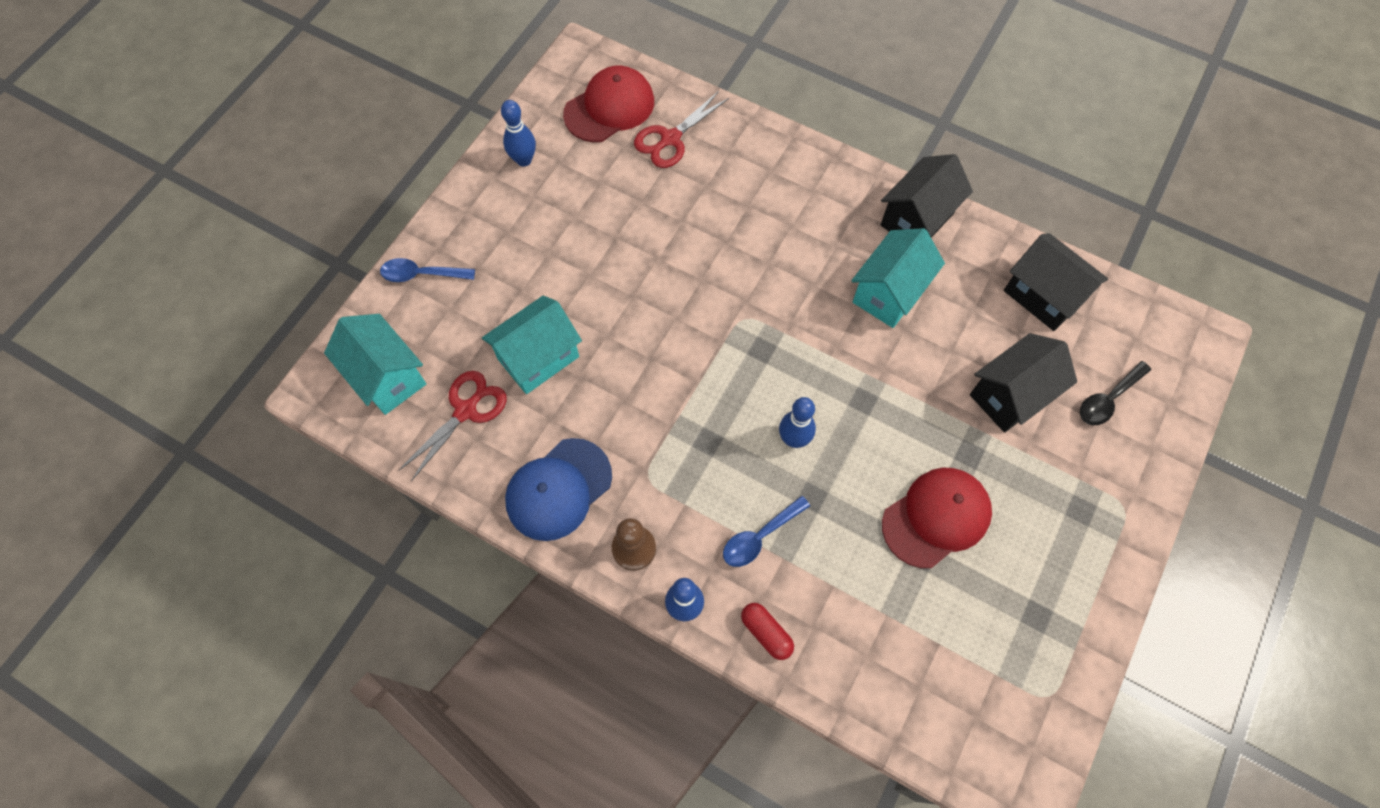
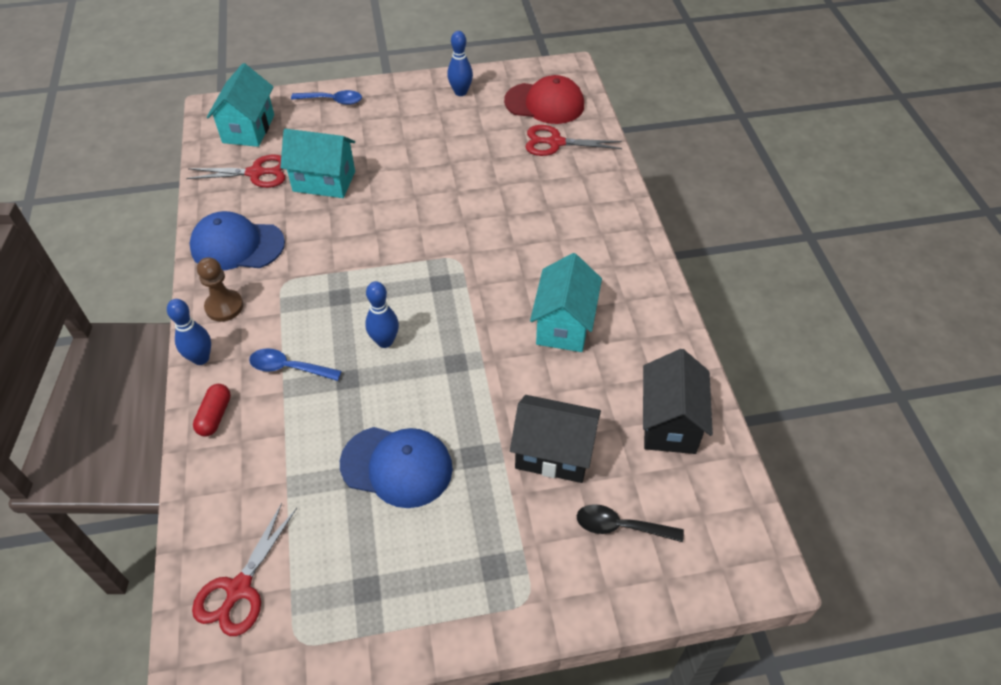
camera: 50 degrees right, 15 degrees down
(421, 274) = (332, 101): blue spoon -> blue spoon turned 135 degrees clockwise
(889, 293) = (564, 325): turquoise house -> turquoise house turned 75 degrees counterclockwise
(917, 219) = (646, 304): black house -> none
(936, 517) = (397, 466): red cap -> blue cap
(968, 716) = (239, 589): none -> red scissors

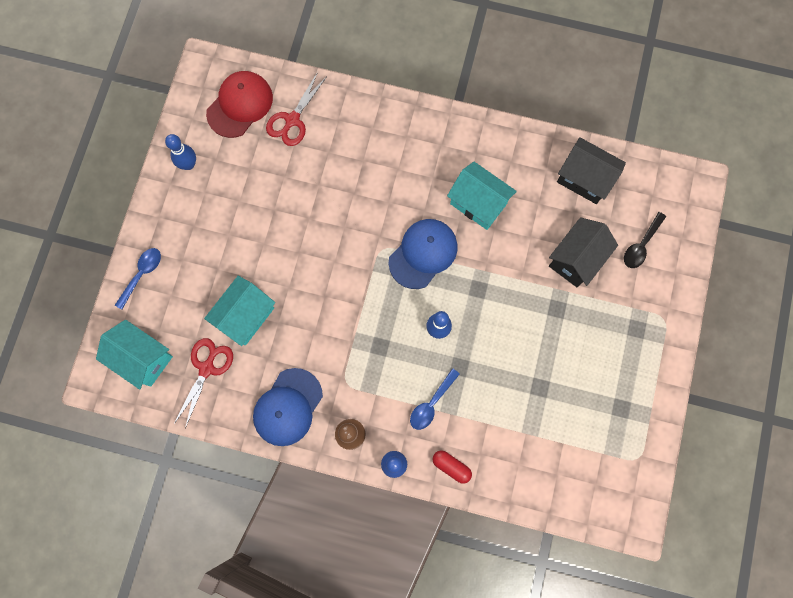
camera: 65 degrees left, 25 degrees up
(239, 589) = (590, 484): red scissors -> none
(397, 466) = (544, 359): blue cap -> blue cap (423, 254)

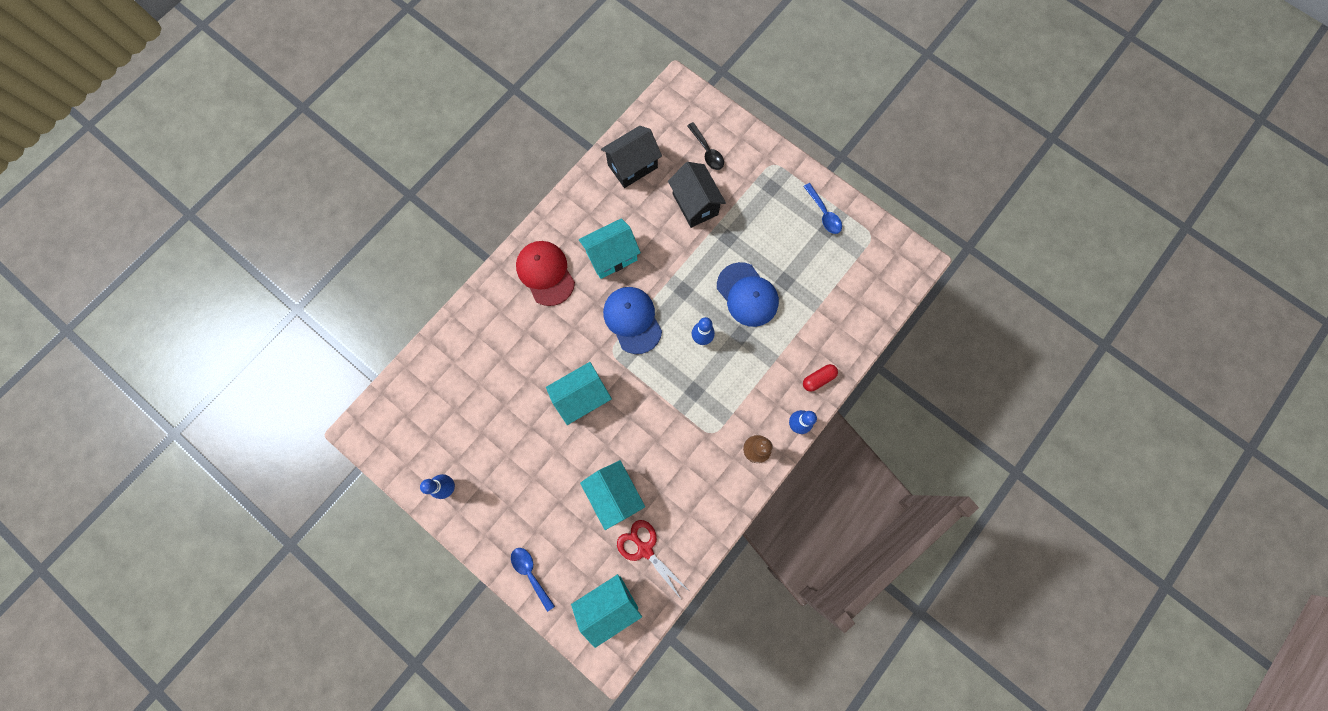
camera: 65 degrees left, 0 degrees up
(240, 105) = (416, 415): red cap -> red cap (545, 273)
(288, 407) = (711, 492): blue cap -> blue cap (747, 295)
(292, 120) = (456, 375): red scissors -> none
(324, 242) = (582, 397): none -> turquoise house
(431, 403) = (760, 371): blue spoon -> blue spoon (823, 213)

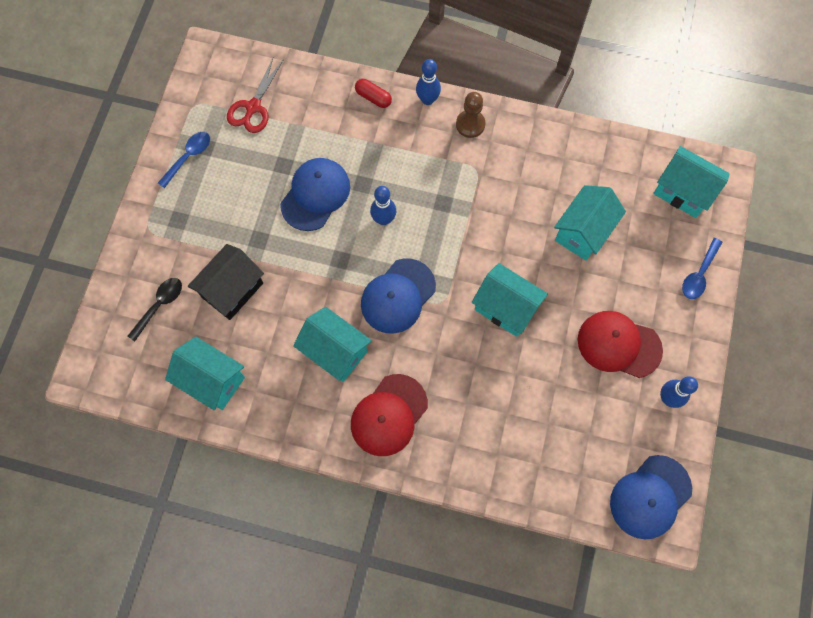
camera: 115 degrees left, 5 degrees down
(387, 430) = (650, 497): none -> blue cap
(508, 471) = (618, 344): none -> red cap
(632, 166) = (212, 380): black house -> turquoise house
(645, 549) = (616, 182): red scissors -> red scissors (253, 107)

